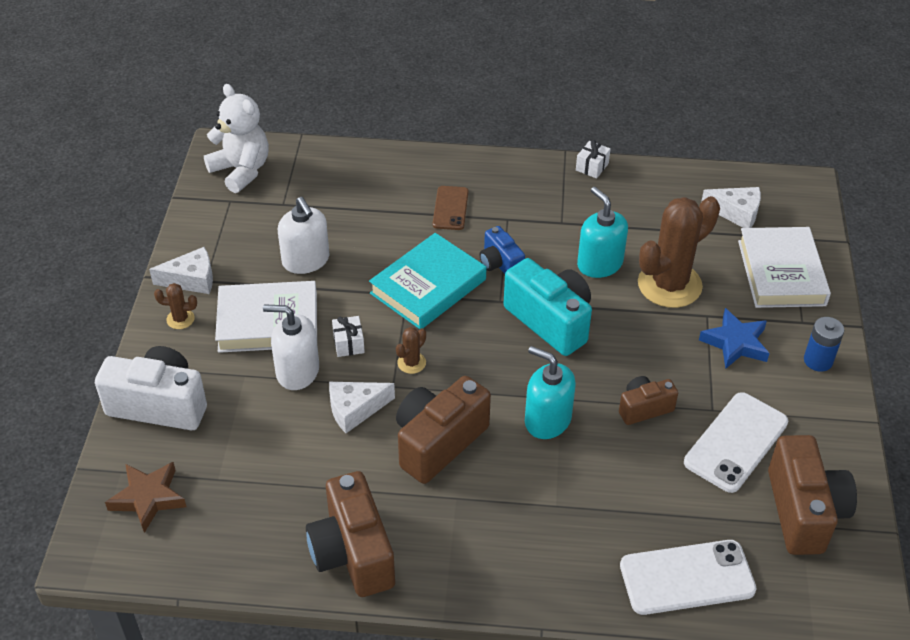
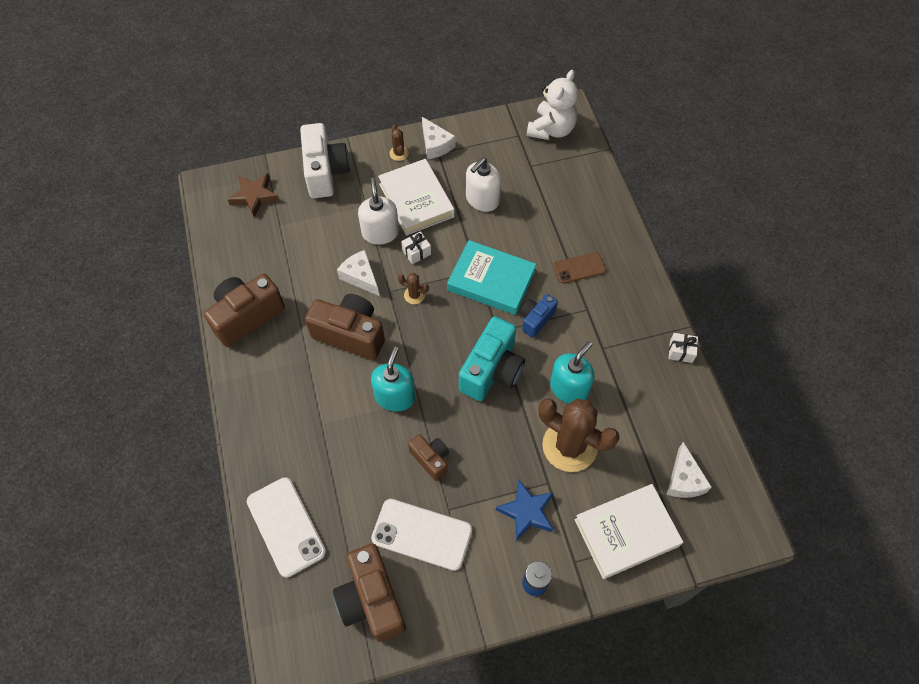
camera: 70 degrees right, 15 degrees up
(804, 511) = (371, 599): brown camera -> brown camera turned 90 degrees clockwise

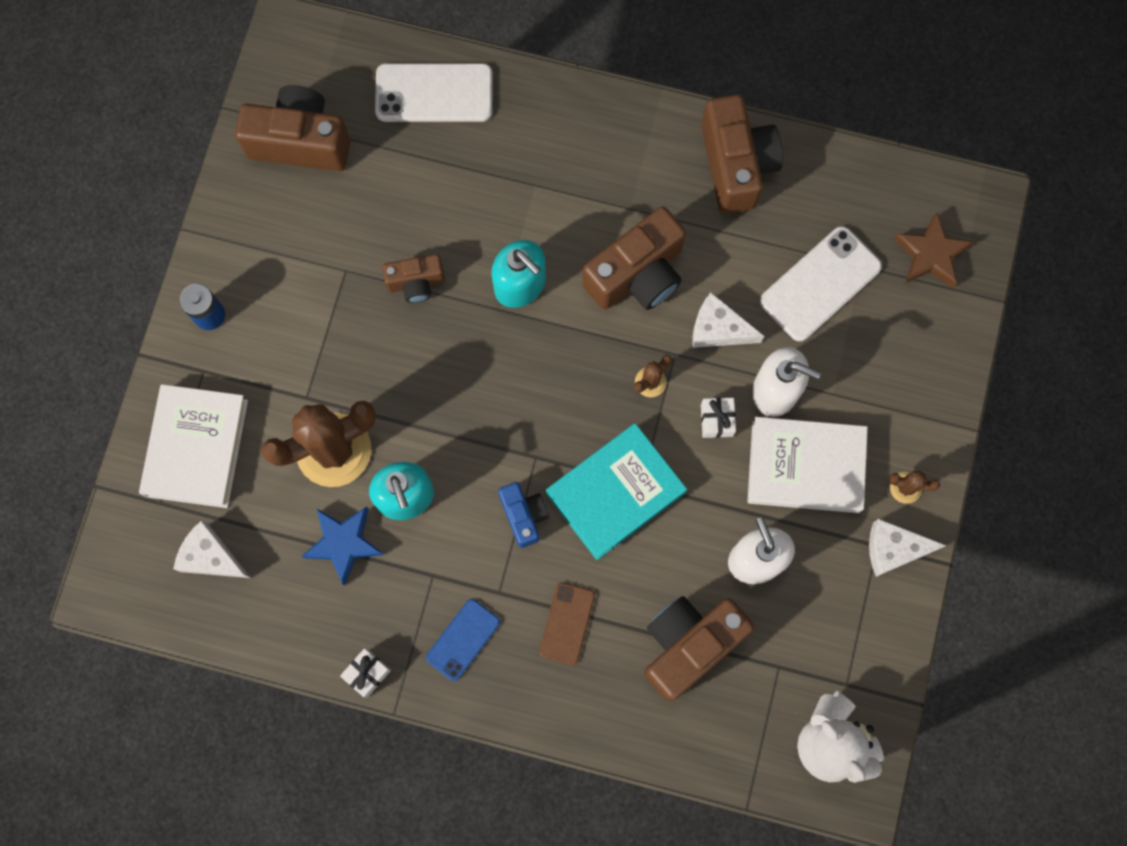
camera: 120 degrees right, 15 degrees up
(325, 172) = (924, 368): white camera -> none
(360, 276) = (718, 329): white cheese -> white cheese turned 150 degrees counterclockwise
(422, 534) = (336, 227): white phone -> white phone (820, 284)
(492, 371) = (485, 417): turquoise camera -> none
(526, 512) = (289, 353): blue star -> blue star (344, 543)
(548, 208) = (689, 644): none -> brown camera
(626, 313) = (463, 640): none -> blue phone

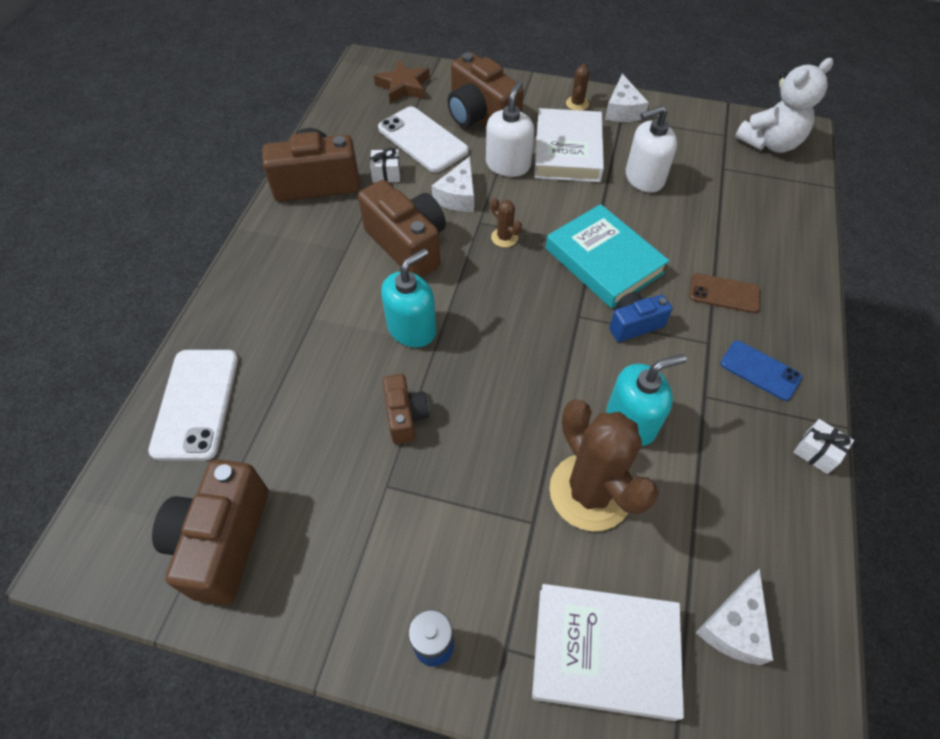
camera: 90 degrees left, 20 degrees down
(344, 543) = (689, 478): blue star -> none
(689, 644) = (720, 216): brown camera -> brown camera (480, 117)
(716, 420) = (535, 198): white gift -> white gift (386, 174)

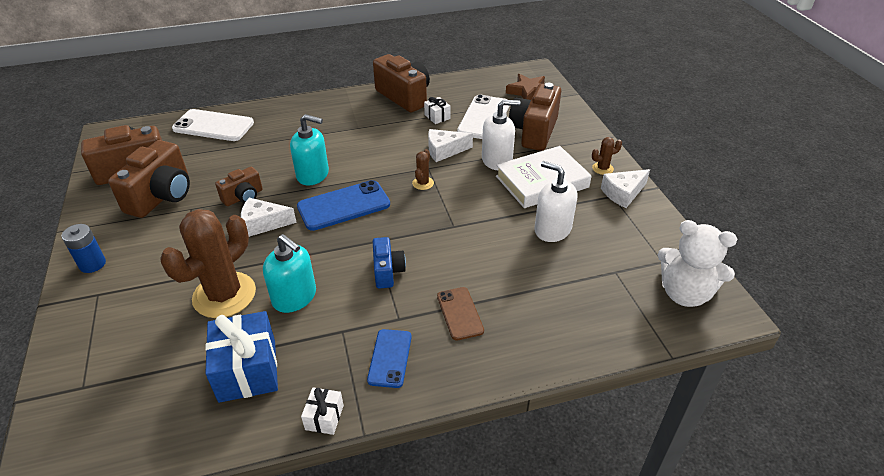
camera: 60 degrees right, 15 degrees down
(196, 403) = (213, 126): white phone -> white phone turned 45 degrees clockwise
(408, 245) = (381, 148): brown camera -> brown camera (162, 196)
(496, 321) = (343, 206): none -> blue phone
(604, 261) = (440, 236): turquoise book -> none
(604, 652) = (106, 339): white book -> none
(634, 324) = (387, 271): blue camera -> blue camera turned 45 degrees clockwise
(725, 502) = (247, 370): none -> blue gift
(733, 626) = (143, 402): white cheese -> white cheese (263, 223)

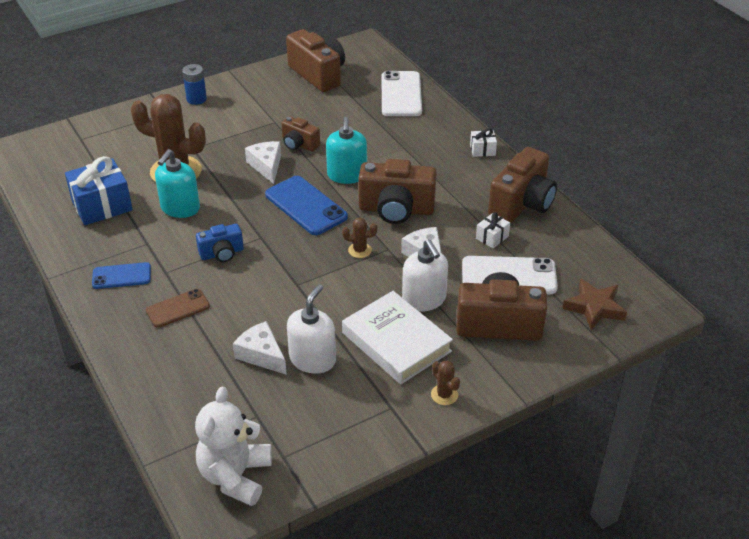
camera: 75 degrees right, 0 degrees up
(162, 196) = (286, 102): brown camera -> brown camera (396, 210)
(324, 417) = (62, 255): white gift -> white gift (482, 150)
(623, 193) = (399, 417): white cheese -> white cheese (261, 355)

